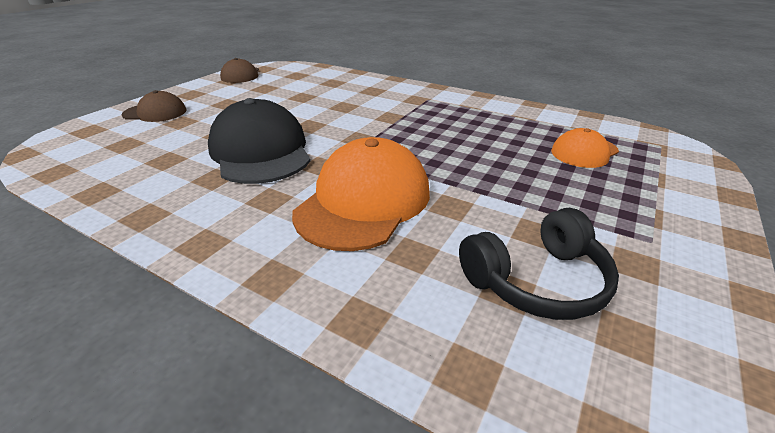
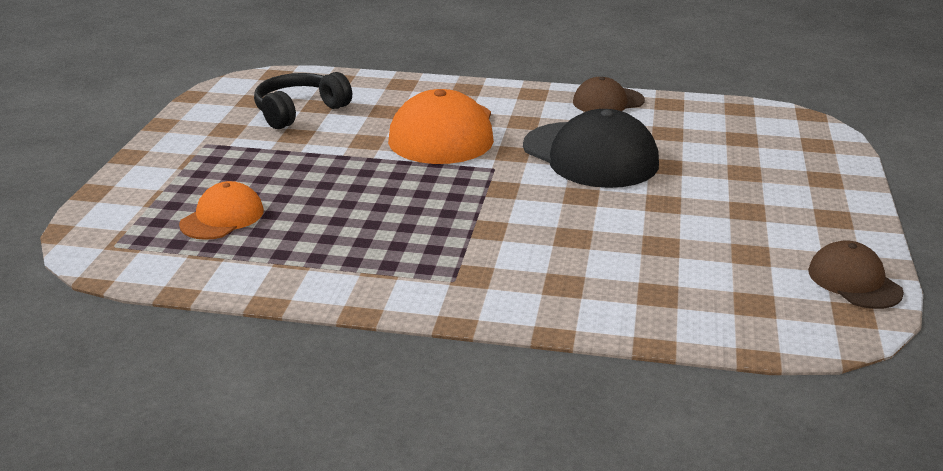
camera: 160 degrees right, 5 degrees down
(155, 112) = (803, 178): brown cap -> brown cap (608, 101)

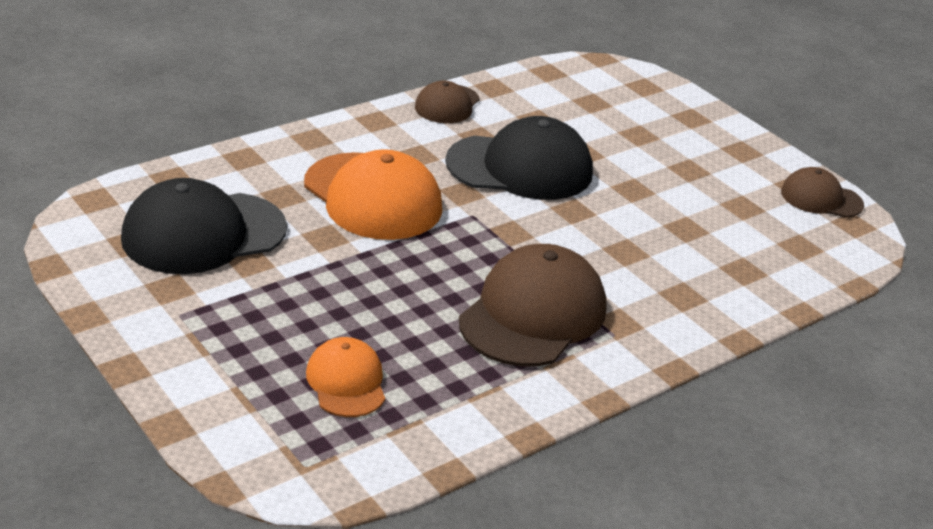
camera: 50 degrees left, 5 degrees up
(299, 111) = (203, 233): black headphones -> black cap
(417, 240) = (533, 314): none -> brown cap

